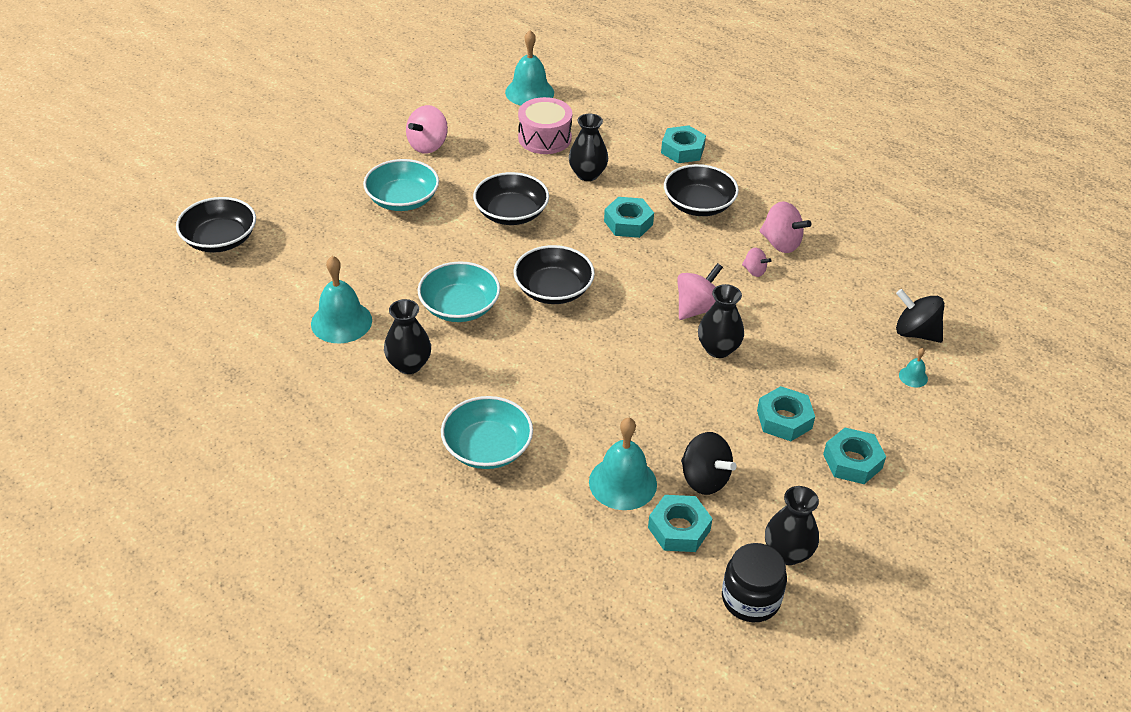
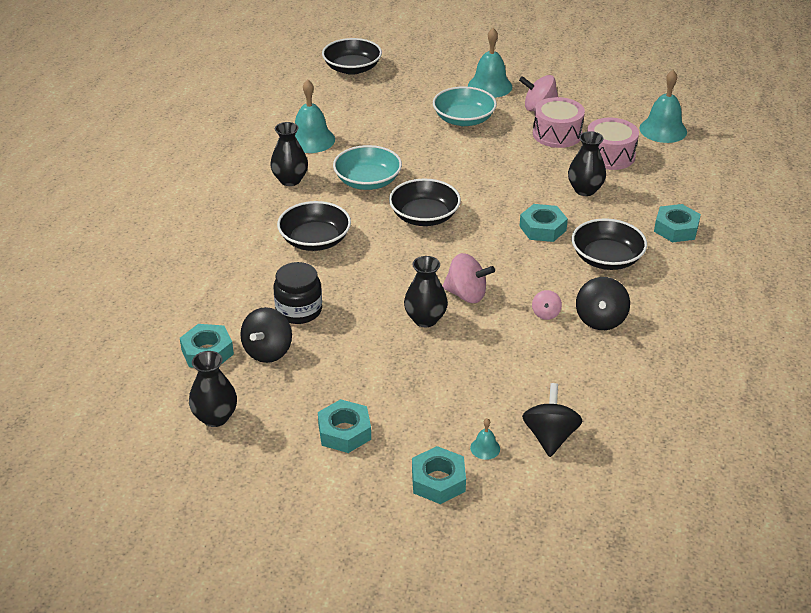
camera: 65 degrees right, 5 degrees down
(482, 153) = (557, 134): none -> pink drum
(487, 448) = (232, 239): turquoise bowl -> none
(511, 213) = (496, 170): black bowl -> black bowl (315, 240)
(622, 483) = (238, 311): turquoise bell -> turquoise bell (490, 86)
(750, 599) = (156, 408): black jar -> black jar (299, 310)
(781, 243) = (600, 320): pink spinning top -> black spinning top
(784, 419) = (367, 378): turquoise nut -> turquoise nut (438, 481)

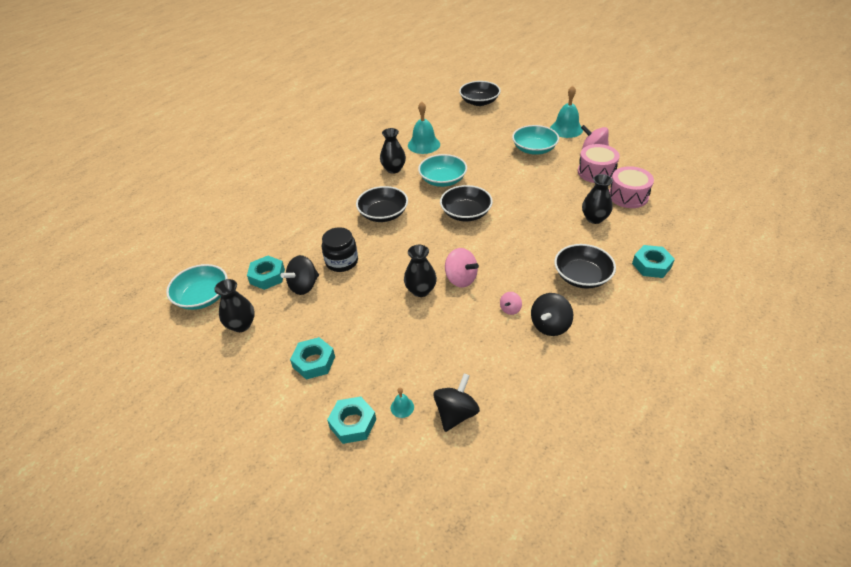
camera: 25 degrees right, 5 degrees up
(132, 399) = (202, 297): none -> turquoise bowl
(542, 228) = (545, 241): turquoise nut -> none
(663, 130) = (681, 184): turquoise bell -> none

